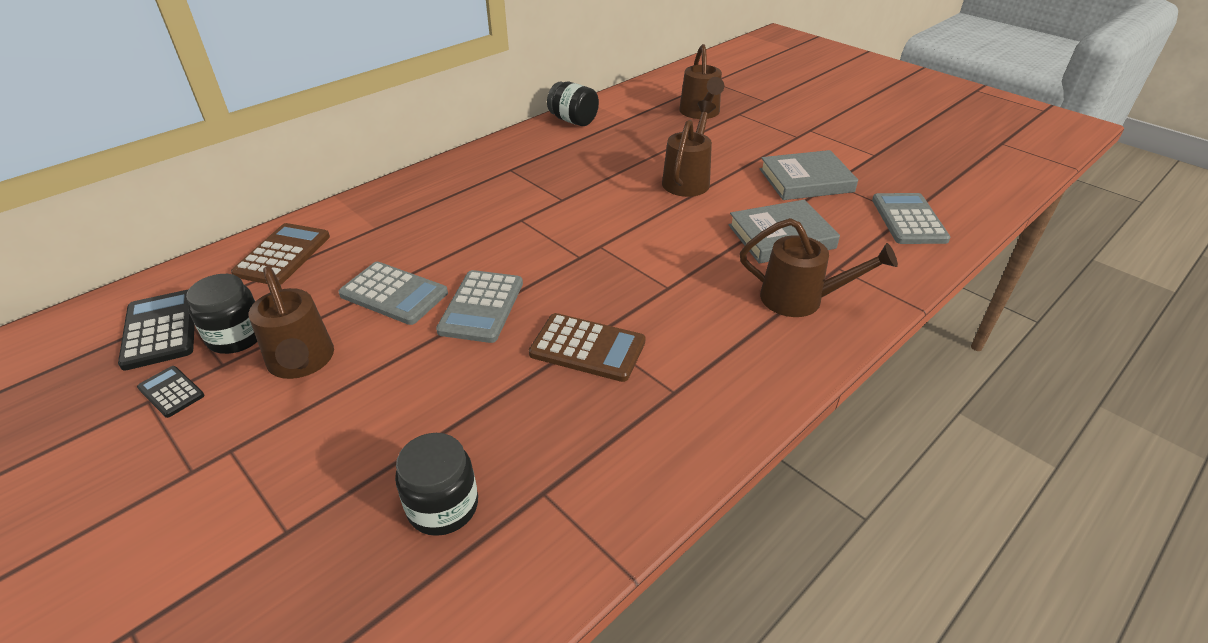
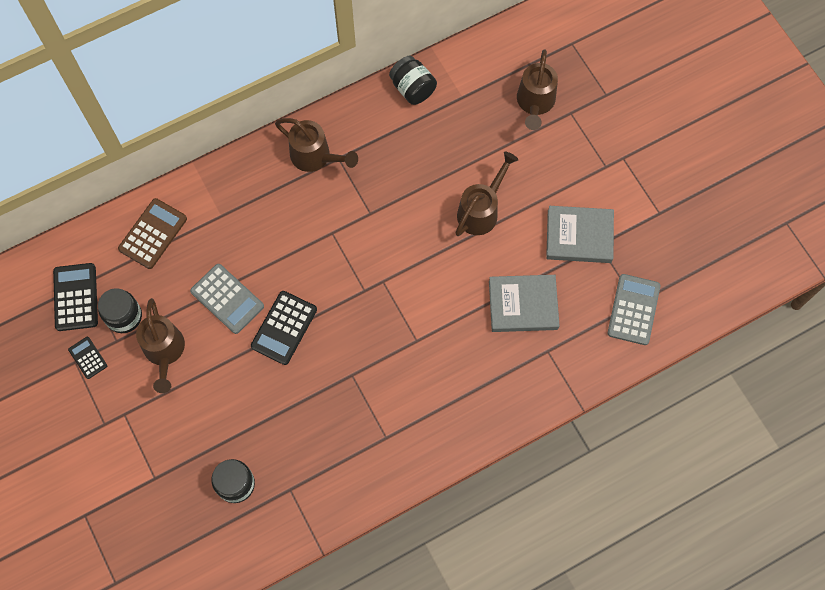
camera: 15 degrees right, 30 degrees up
(481, 307) = (284, 328): grey calculator -> black calculator
(587, 348) = (344, 386): brown calculator -> none
(801, 300) = (503, 377): brown watering can -> brown watering can (315, 157)

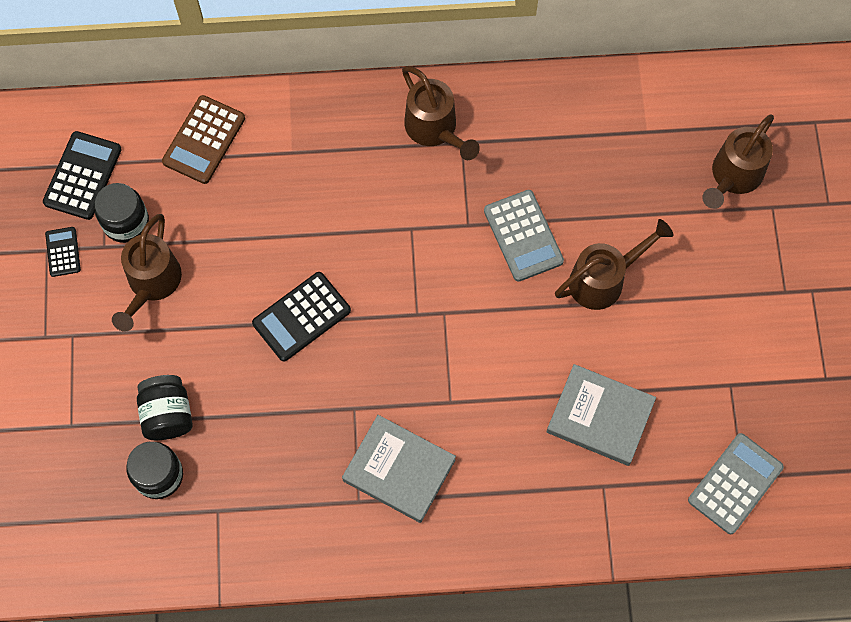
camera: 25 degrees right, 0 degrees up
(153, 234) = (204, 140): brown calculator -> brown calculator turned 150 degrees clockwise
(227, 299) = (252, 253): grey calculator -> grey calculator (523, 236)
(412, 88) = (591, 96): black jar -> black jar (167, 414)
(579, 236) = (710, 363): grey book -> grey book (399, 470)

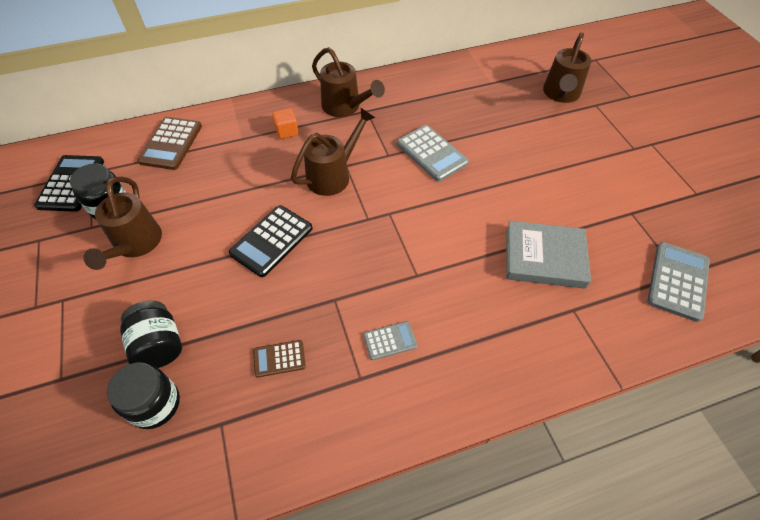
camera: 15 degrees left, 15 degrees down
(63, 252) = (53, 238): black calculator -> none
(284, 460) = (279, 358): none -> brown calculator
(350, 154) = (287, 131): none -> orange cube
(399, 470) = (390, 341): grey book -> grey calculator
(604, 279) = (502, 167): brown watering can -> brown watering can (333, 175)

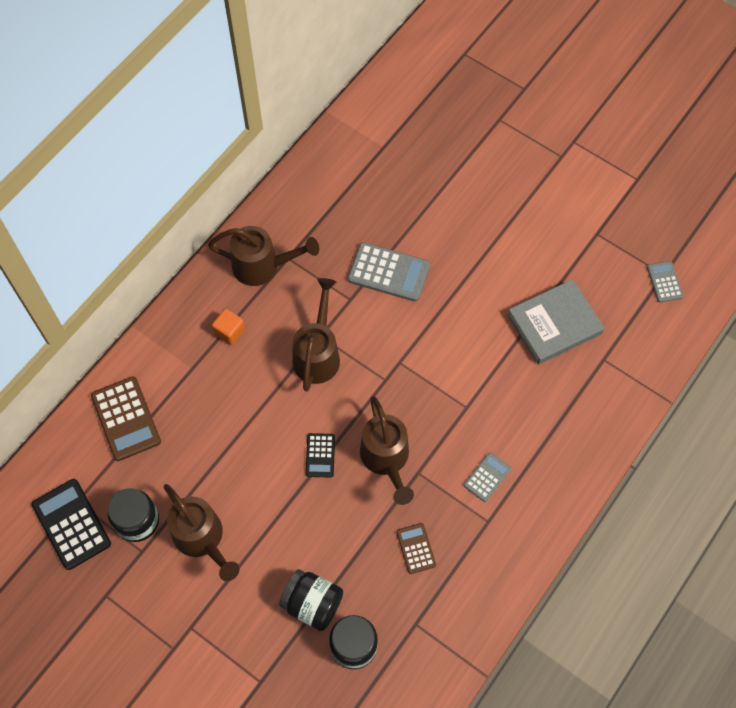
camera: 35 degrees left, 10 degrees up
(271, 241) = (320, 455): black calculator -> black calculator, size x0.57
(279, 358) = (416, 548): brown calculator -> brown calculator turned 120 degrees clockwise
(560, 94) = (459, 124): brown watering can -> brown watering can (386, 459)
(677, 281) = (664, 282): grey calculator -> grey calculator, size x0.57

